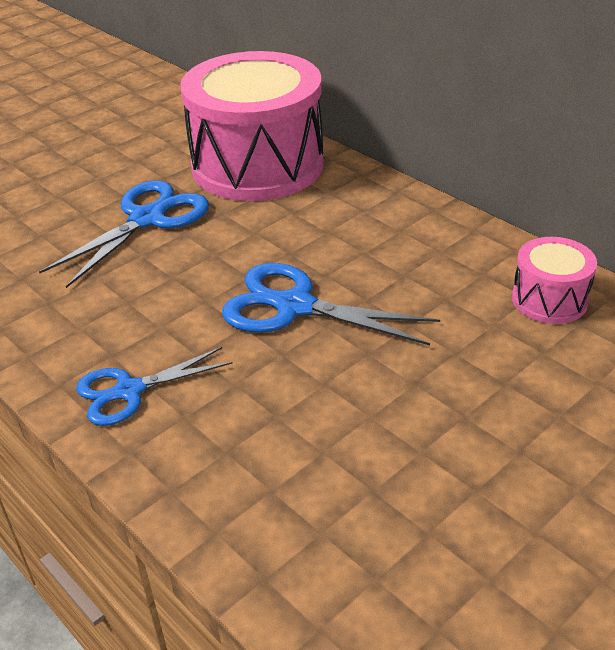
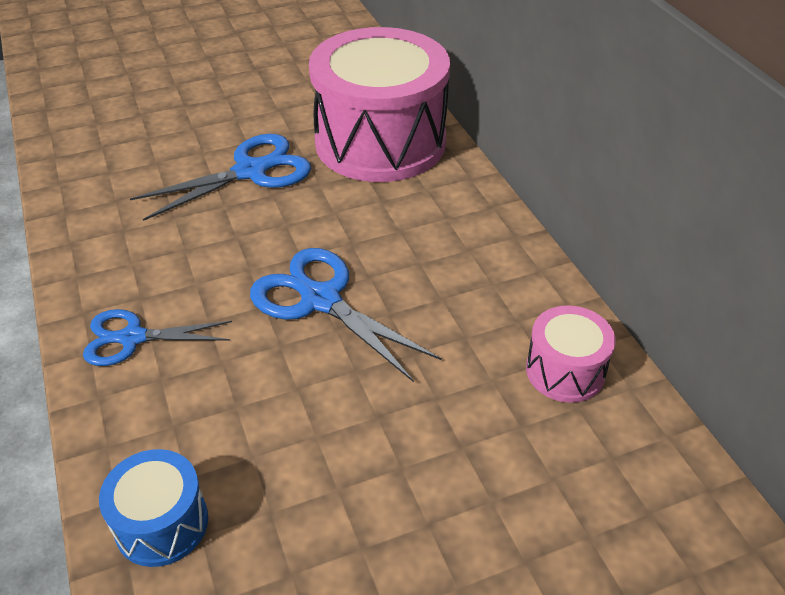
camera: 20 degrees right, 5 degrees up
(276, 535) = (162, 523): none -> blue drum

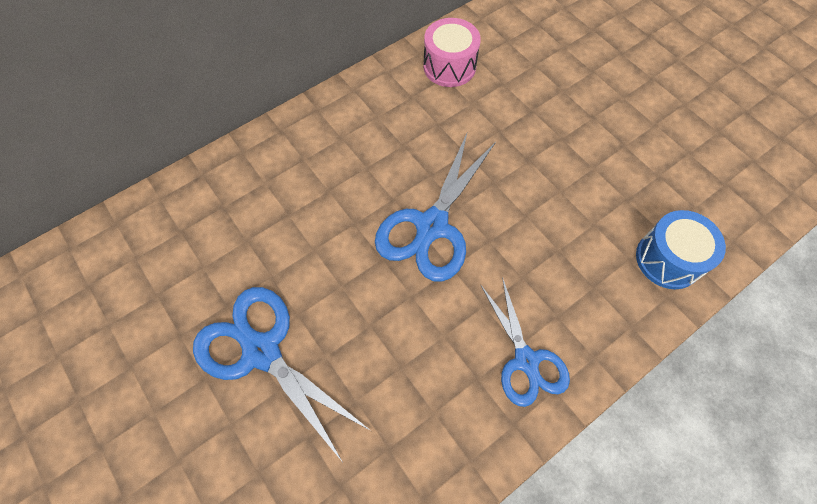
camera: 105 degrees left, 20 degrees up
(380, 142) = (191, 238): pink drum -> none

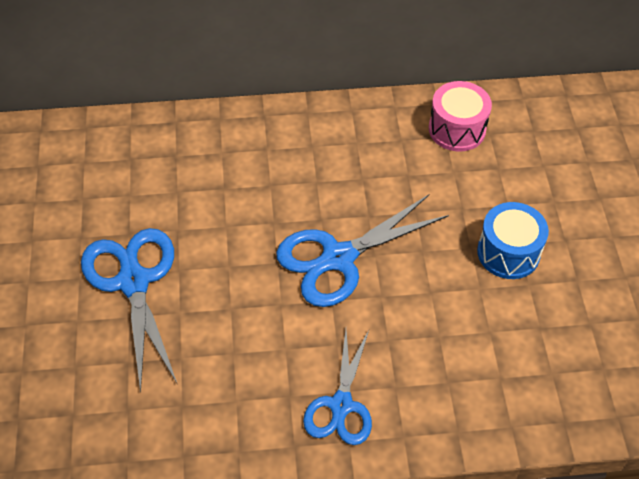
camera: 30 degrees right, 10 degrees down
(668, 259) = (538, 397): blue drum -> blue drum (508, 252)

